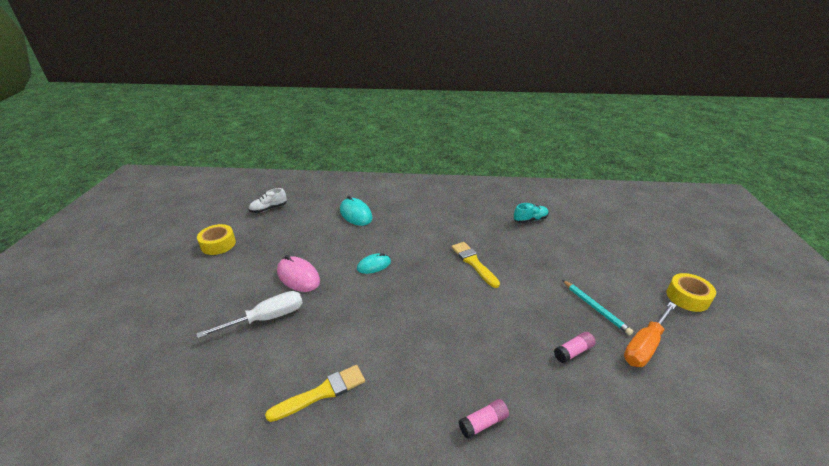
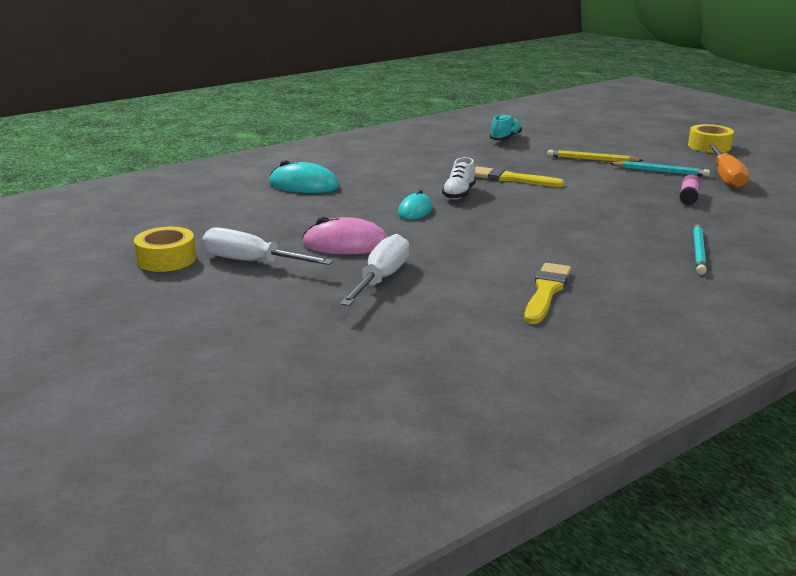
camera: 40 degrees left, 10 degrees down
(242, 267) = (252, 262): none -> white screwdriver
(269, 209) = (165, 214): white shoe -> white shoe (459, 194)
(483, 423) = (699, 251): pink glue stick -> turquoise pencil
(559, 268) = (592, 160): none -> yellow pencil

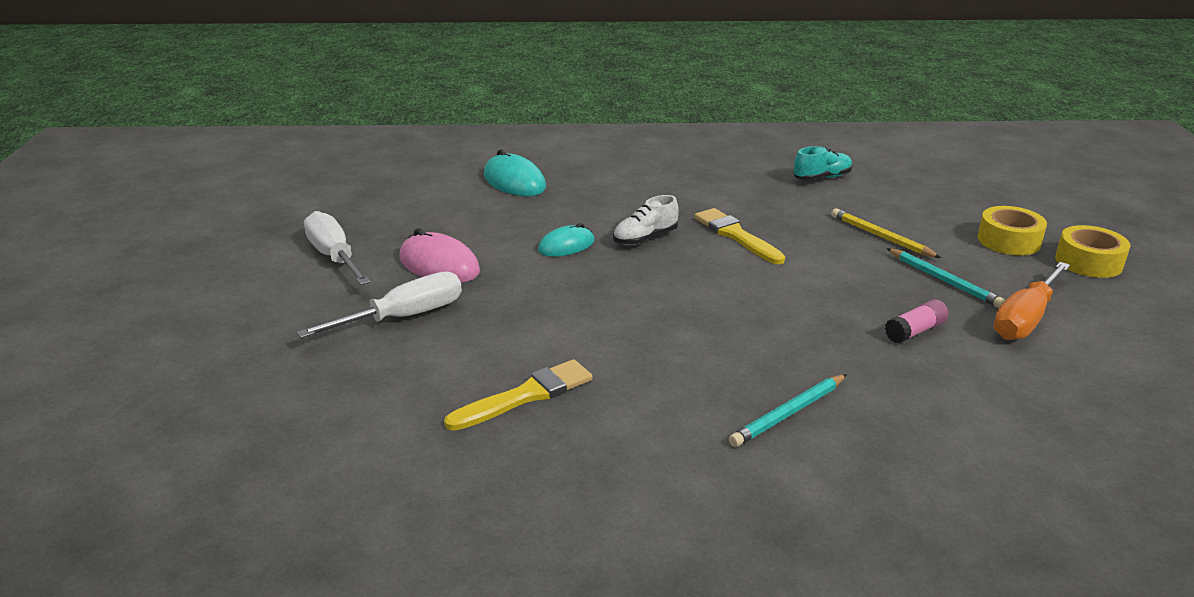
camera: 35 degrees right, 5 degrees up
(166, 259) = (279, 230): yellow tape -> yellow tape (1009, 241)

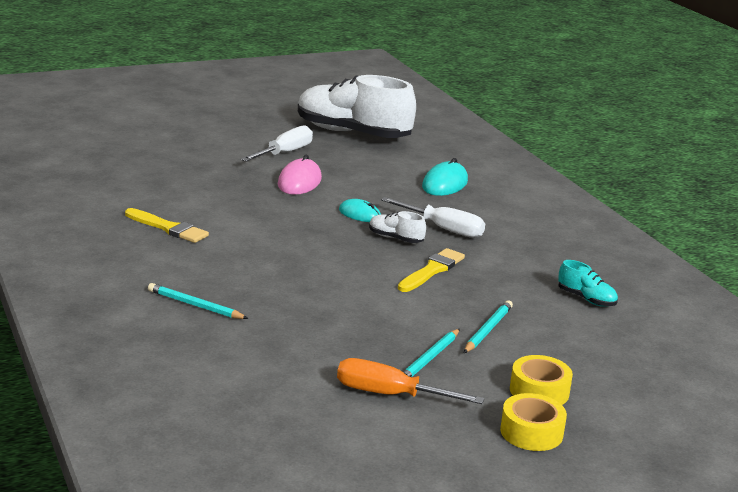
camera: 65 degrees right, 5 degrees down
(315, 201) = (353, 133): none -> white shoe
(403, 317) = (229, 183): white screwdriver -> white screwdriver (443, 229)
(881, 237) = (487, 330): yellow pencil -> turquoise pencil
(915, 331) = (334, 347): pink glue stick -> none

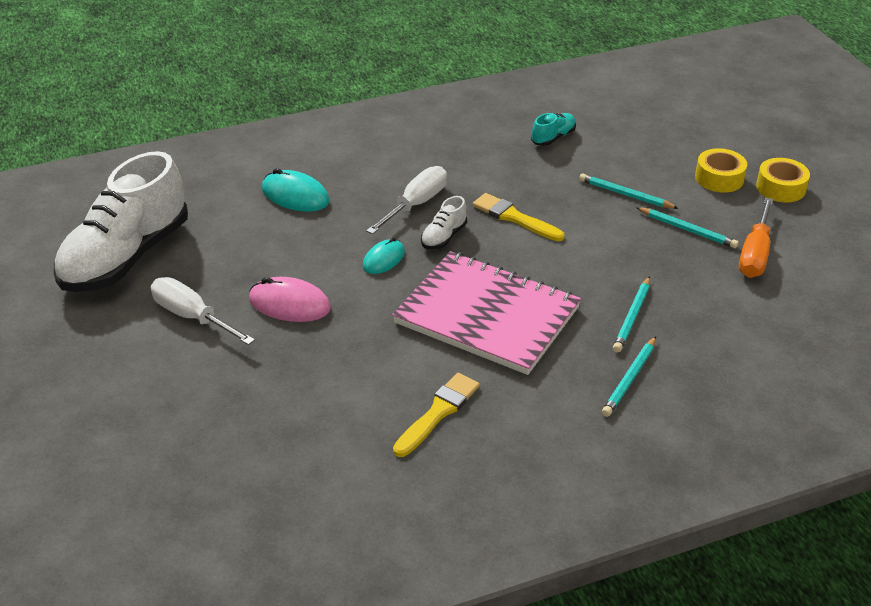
camera: 85 degrees left, 15 degrees up
(281, 314) = (632, 317): none -> turquoise pencil
(284, 251) = (487, 315): none -> pink notebook

